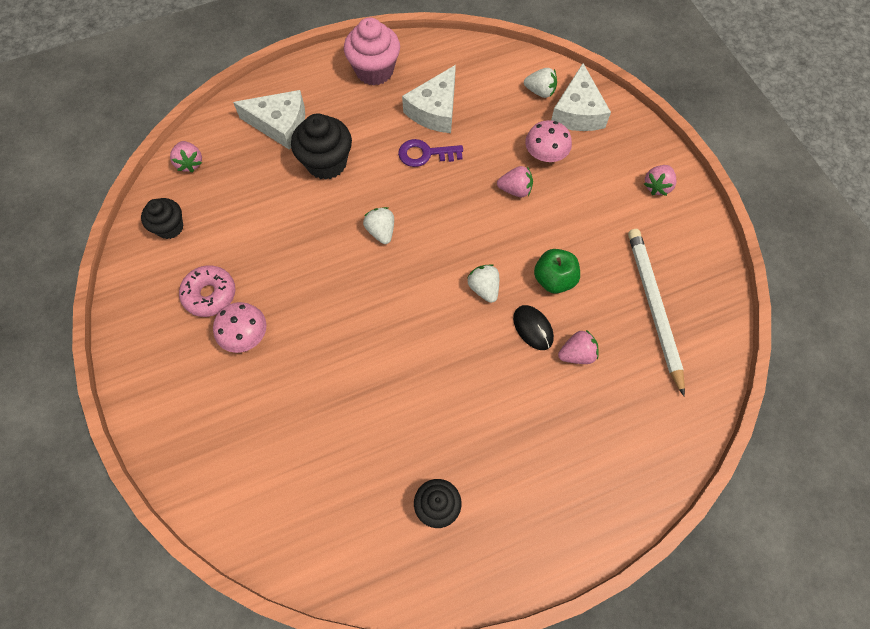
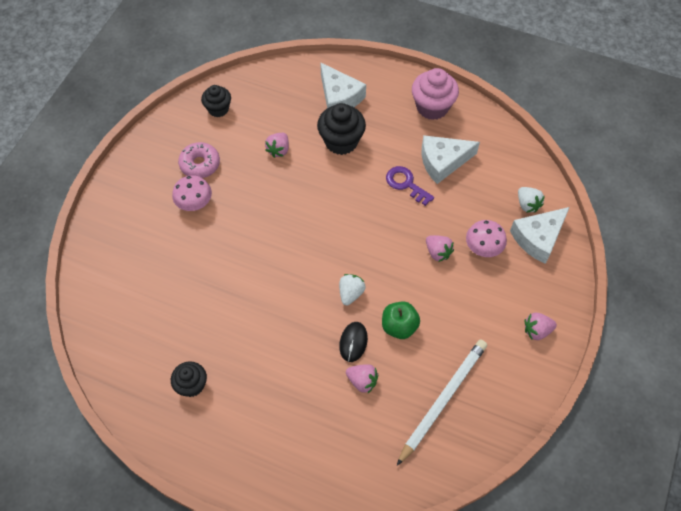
camera: 45 degrees right, 5 degrees down
(190, 163) = (266, 80): pink strawberry -> pink strawberry (278, 150)
(381, 231) = (328, 208): white strawberry -> none

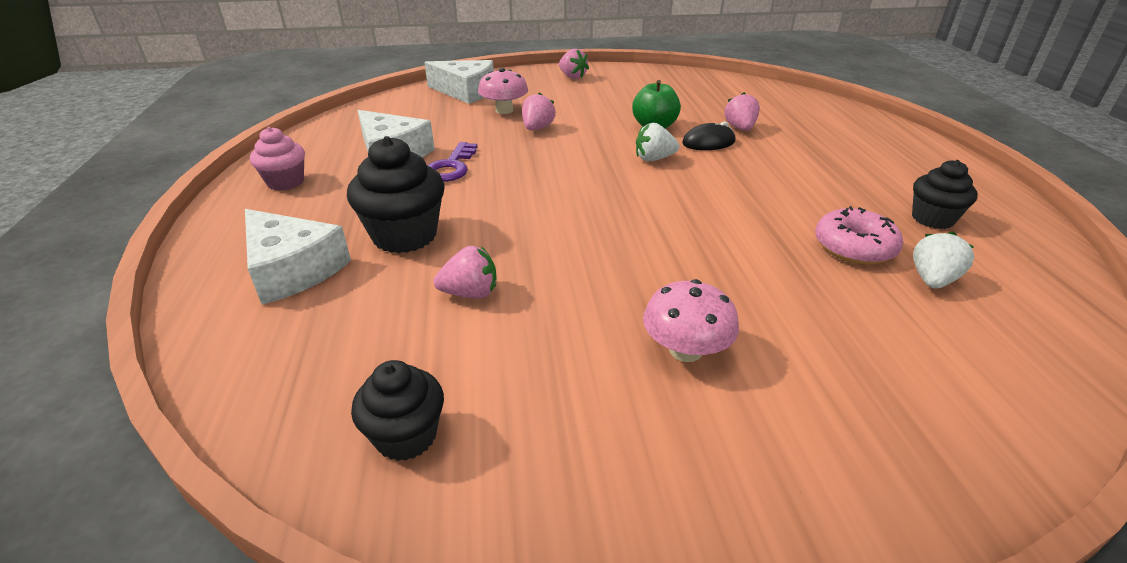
camera: 120 degrees left, 25 degrees down
(200, 164) = (591, 388): pink donut -> pink donut (854, 247)
(339, 97) = (292, 269): white cheese -> white cheese turned 105 degrees clockwise
(432, 107) = (285, 182): pink cupcake -> pink cupcake, size x0.64
(442, 400) = (696, 95): white pencil -> none
(527, 204) = (424, 102): white strawberry -> white strawberry (932, 280)

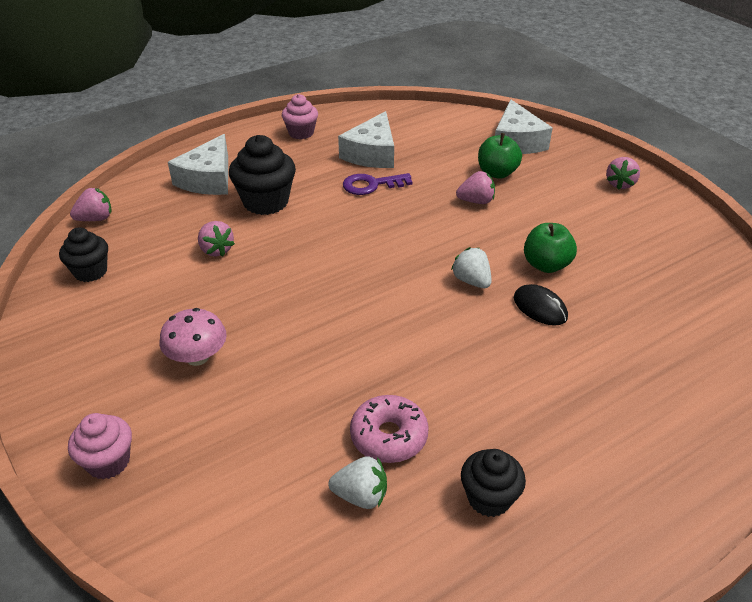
camera: 65 degrees right, 5 degrees up
(504, 110) = (497, 173): pink mushroom -> green apple
(740, 128) = (599, 324): pink strawberry -> pink strawberry (96, 219)
(874, 475) = (108, 462): none -> pink cupcake

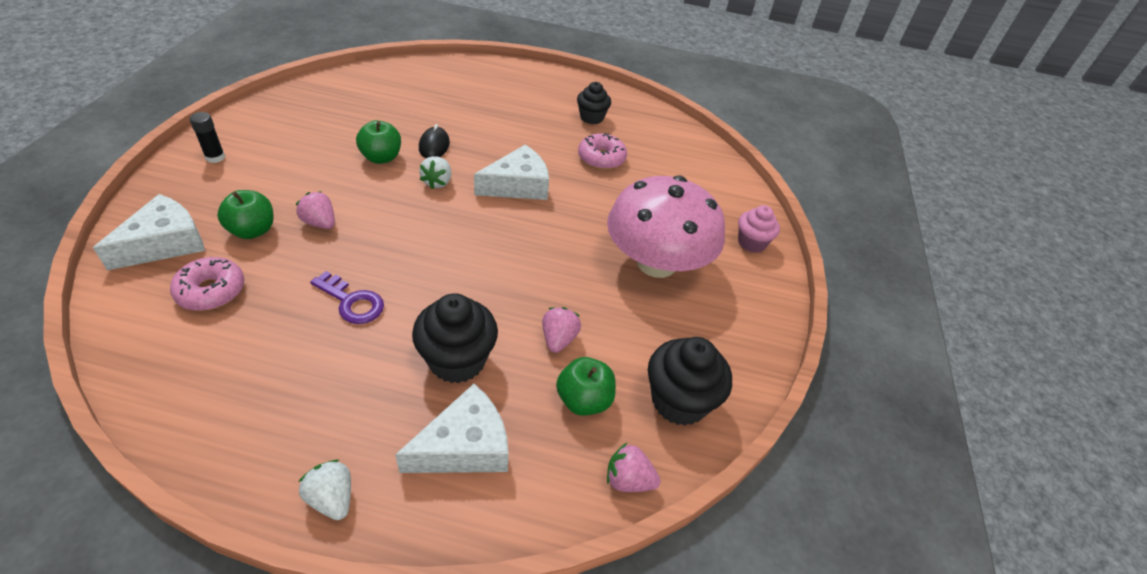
camera: 140 degrees left, 5 degrees up
(90, 272) = (679, 401): black cupcake -> black cupcake, size x1.57
(161, 233) = (584, 400): none -> green apple
(197, 357) = (656, 263): pink mushroom -> pink mushroom, size x2.13
(301, 133) = (277, 441): pink cupcake -> none
(361, 496) = (642, 151): white strawberry -> white strawberry (332, 498)
(372, 153) = (282, 339): white cheese -> white cheese (518, 185)
(446, 144) = (211, 291): none -> pink donut
(620, 184) = (215, 157): pink strawberry -> black glue stick

